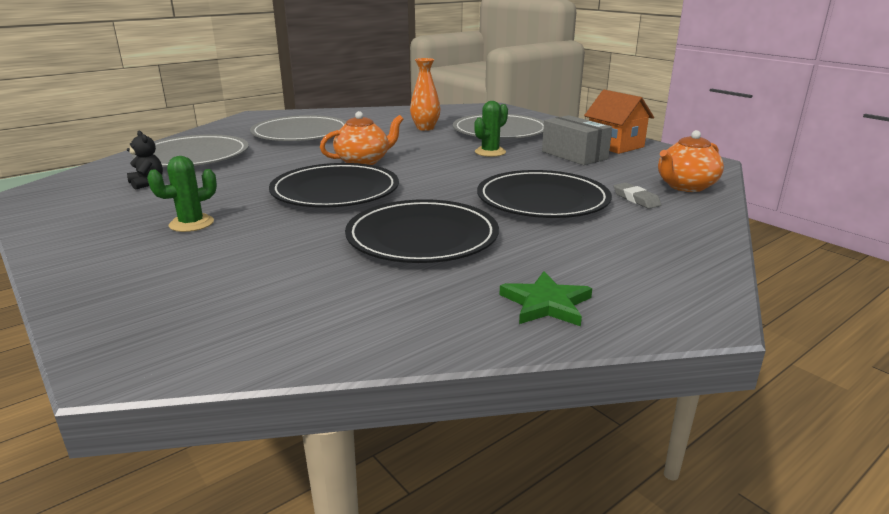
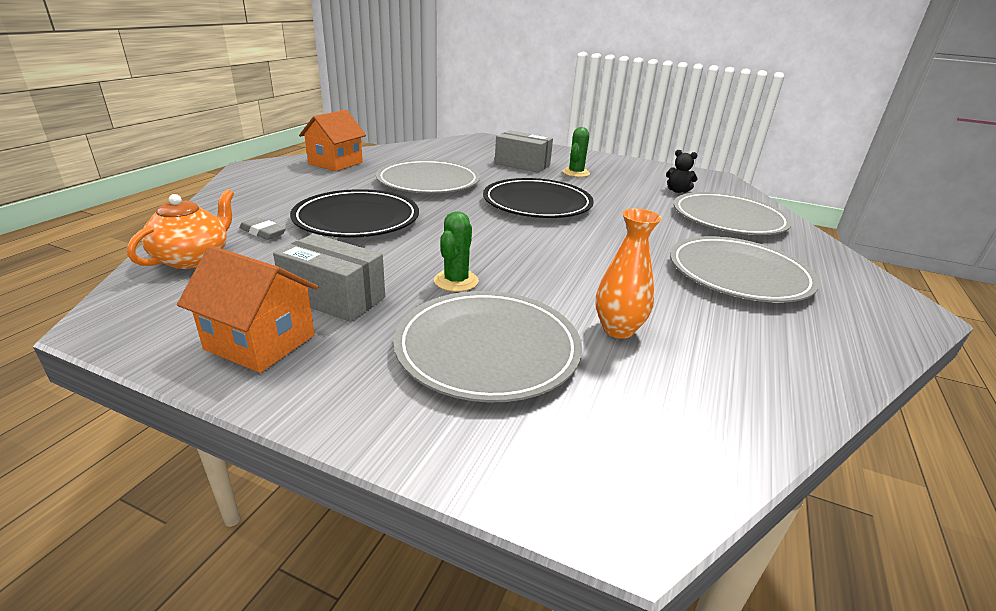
camera: 150 degrees right, 5 degrees up
(229, 252) = (522, 164): none -> grey box
(363, 161) = (574, 238): orange teapot -> none
(422, 237) = (428, 182): black plate -> grey plate
(546, 304) = (335, 163): green star -> orange house

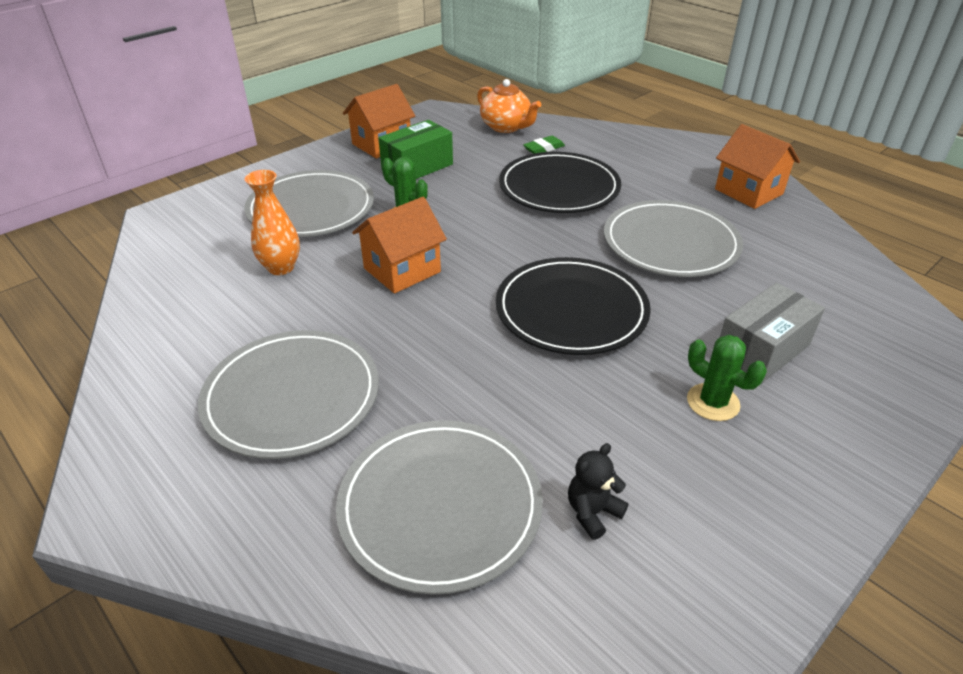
camera: 115 degrees right, 10 degrees up
(263, 232) = (544, 148): grey eraser -> green eraser
(333, 297) = (417, 167): grey box -> green box
(553, 265) = (402, 270): none -> orange house

